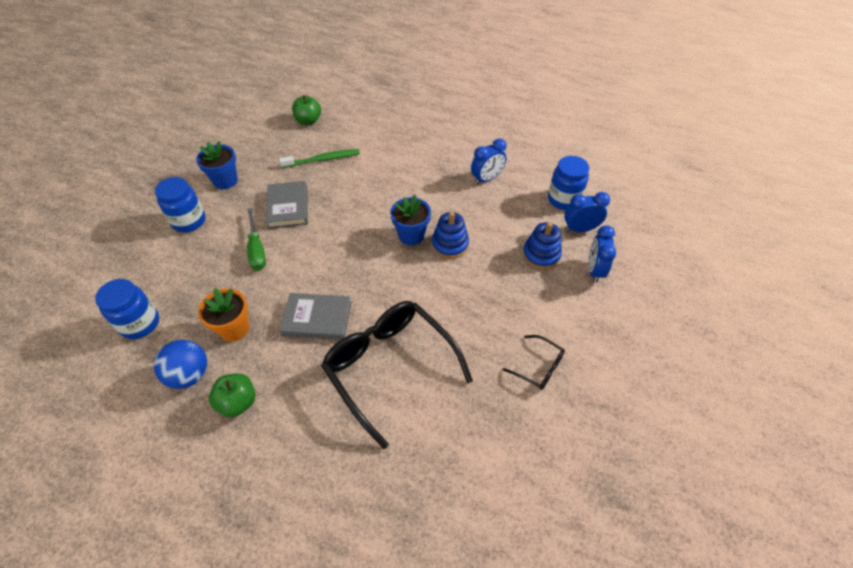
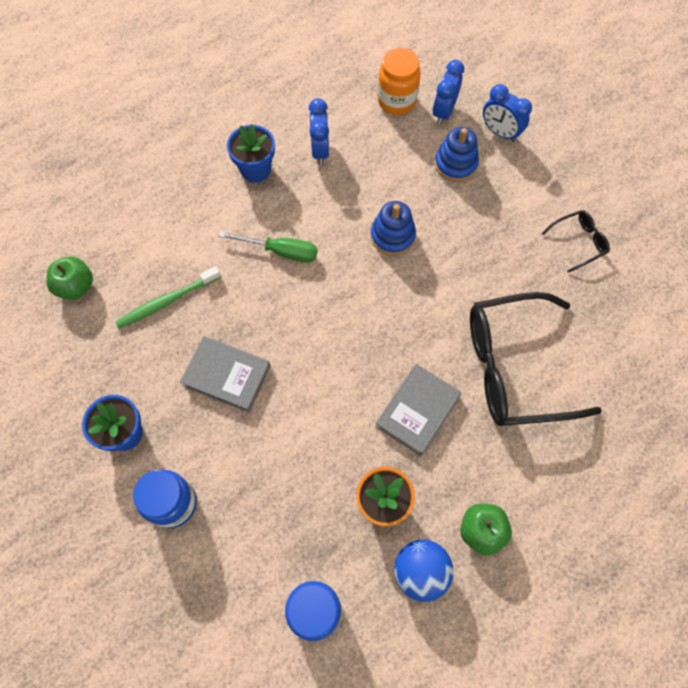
camera: 60 degrees left, 15 degrees up
(257, 250) = (276, 437): green screwdriver -> green screwdriver (281, 251)
(323, 159) = (167, 301): green toothbrush -> green toothbrush turned 135 degrees counterclockwise
(411, 235) = (356, 265): blue flower pot -> blue flower pot (255, 169)
(563, 200) = (396, 101): blue jar -> orange jar

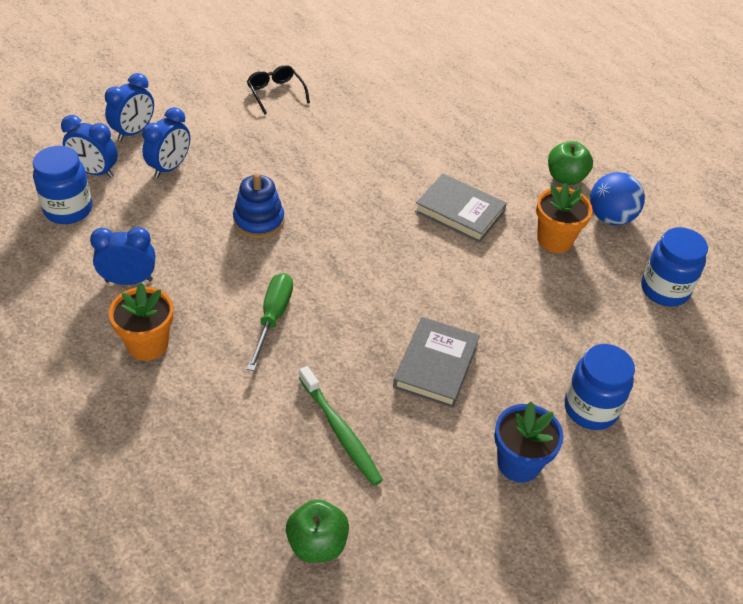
camera: 95 degrees left, 20 degrees down
(255, 169) = (148, 344): blue flower pot -> orange flower pot
(396, 101) = (68, 209): orange jar -> blue jar
(455, 164) = (170, 167): blue stacking toy -> blue clock
(514, 367) = (409, 145): black glasses -> none

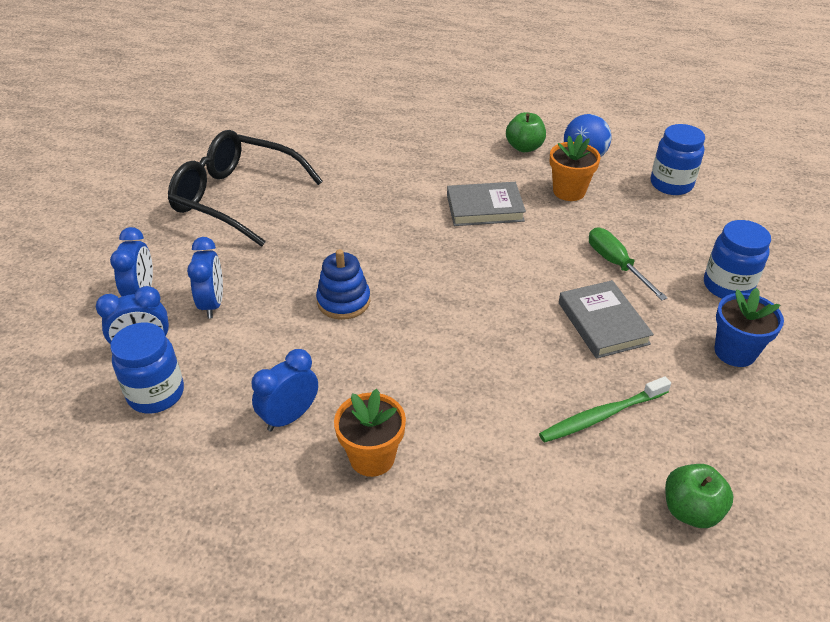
camera: 35 degrees left, 5 degrees down
(273, 318) = (447, 367): green screwdriver -> green screwdriver (616, 264)
(276, 93) = (236, 198): black glasses -> black glasses, size x2.26
(340, 431) = (601, 416): green toothbrush -> green toothbrush turned 135 degrees clockwise

